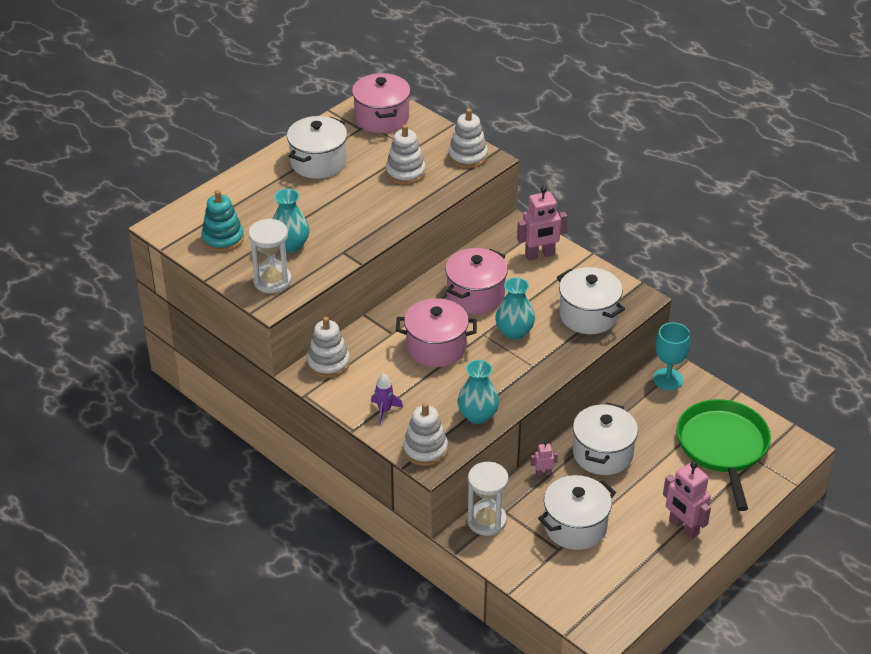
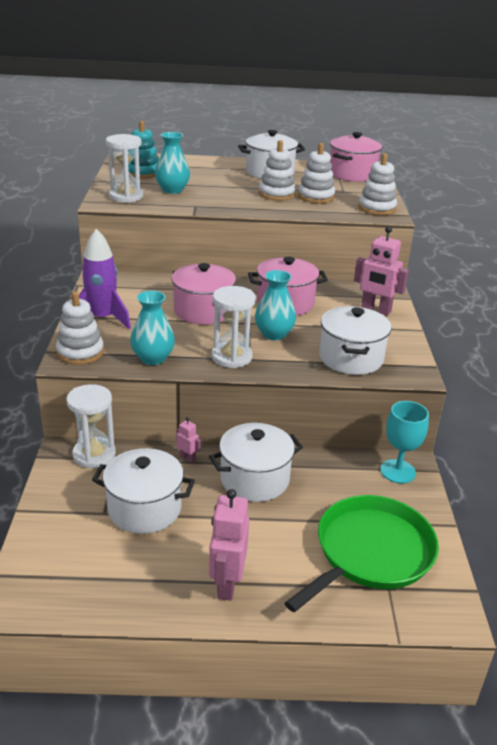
camera: 45 degrees right, 10 degrees down
(328, 363) = (123, 280): white stacking toy -> white stacking toy (276, 194)
(384, 411) = (102, 319): purple rocket -> purple rocket, size x1.84
(521, 373) = (231, 357): none -> white hourglass

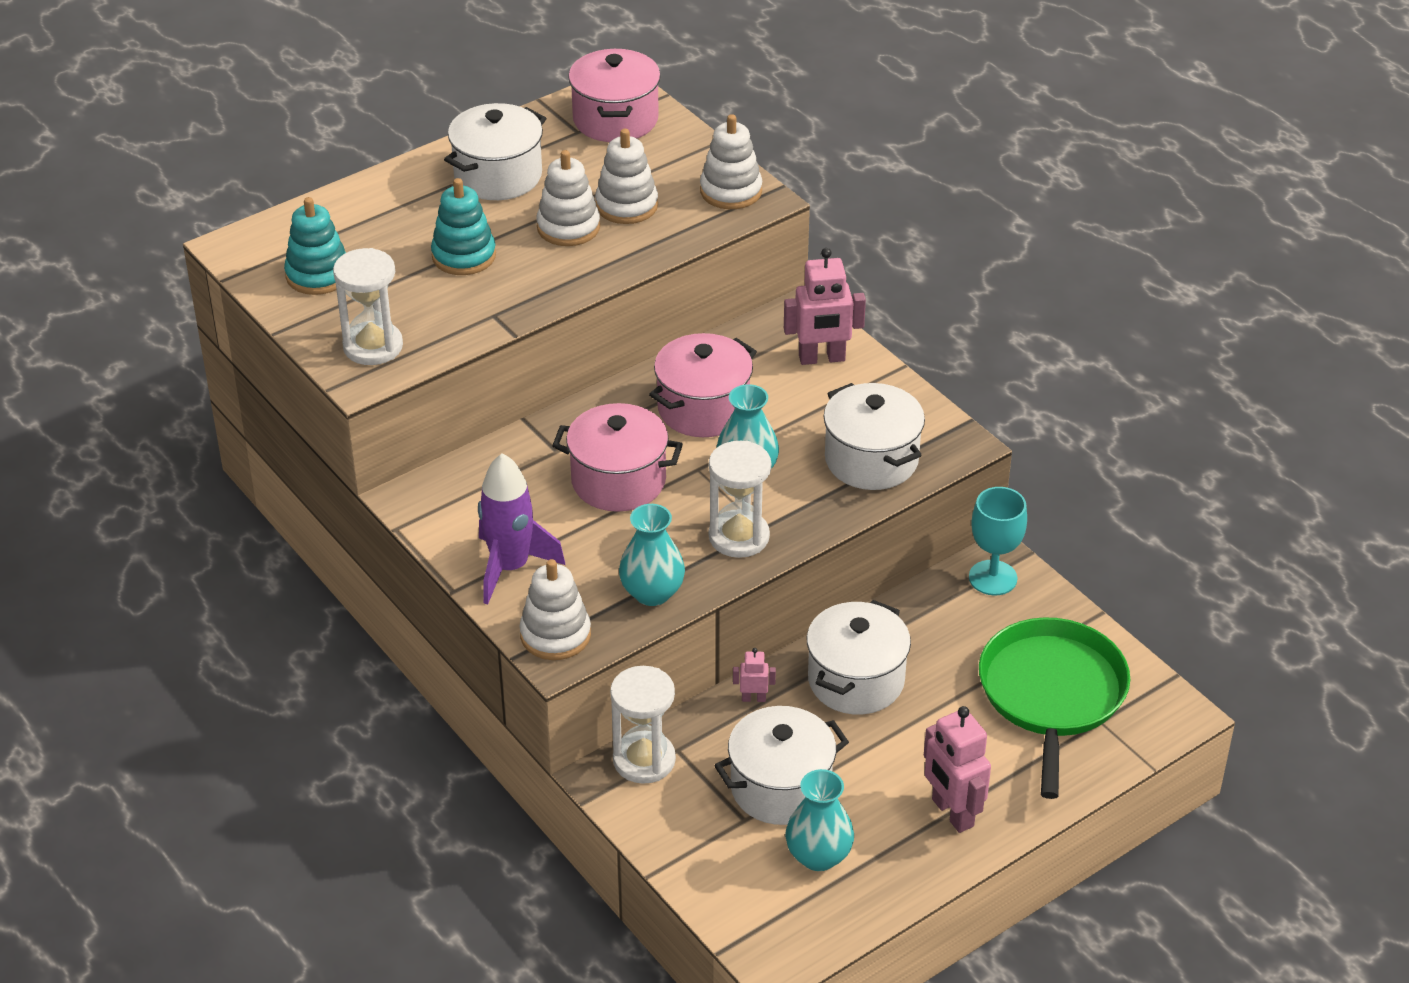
camera: 35 degrees left, 10 degrees up
(172, 190) = (417, 296): turquoise vase -> turquoise vase (818, 856)
(214, 187) = (464, 256): none -> turquoise stacking toy

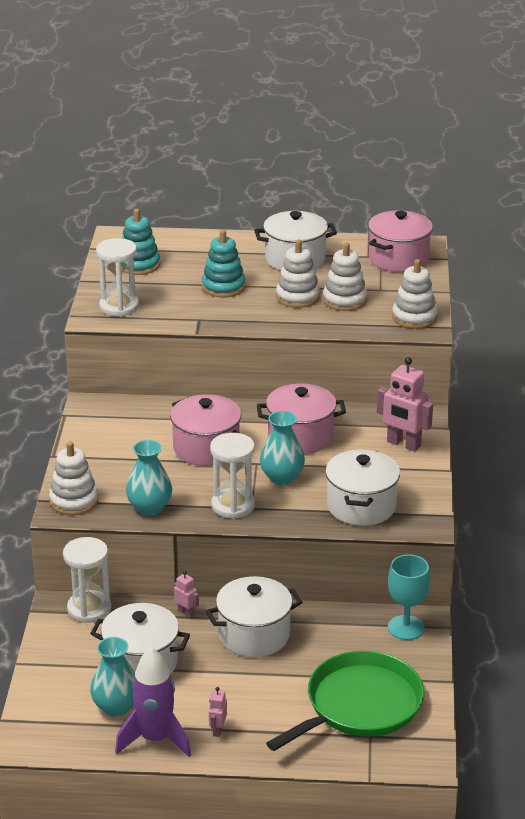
camera: 40 degrees right, 10 degrees down
(510, 567) = (95, 460): purple rocket -> purple rocket (155, 739)
(952, 813) = (217, 730): pink robot -> pink robot, size x0.49

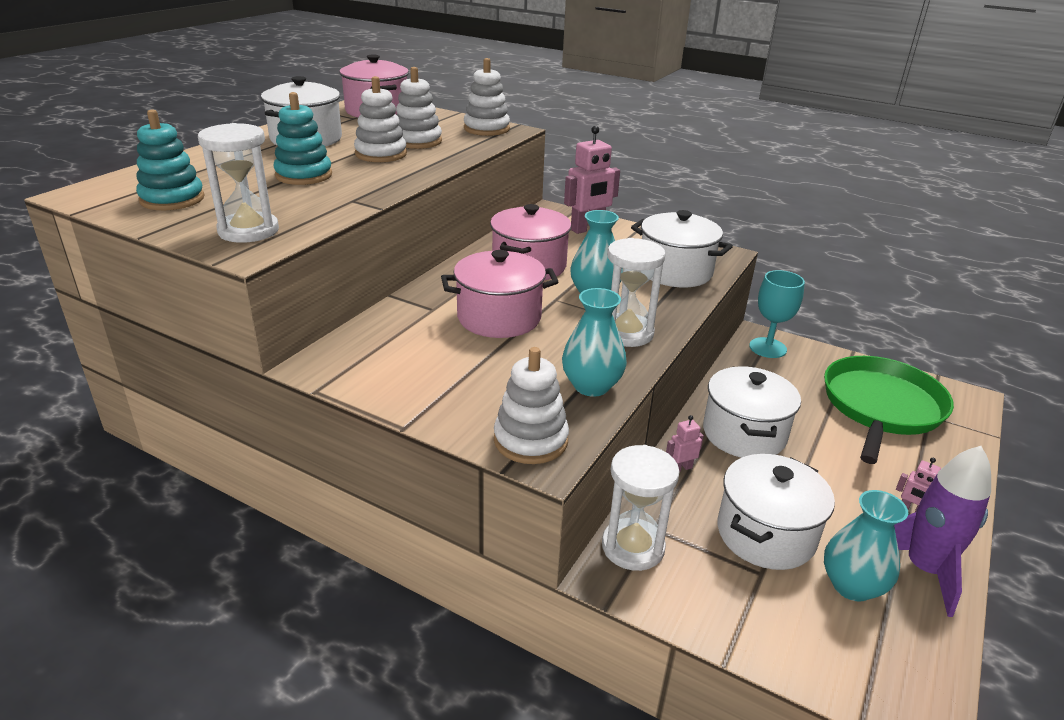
camera: 65 degrees left, 0 degrees up
(359, 705) = (881, 407): green pan -> green pan turned 45 degrees clockwise

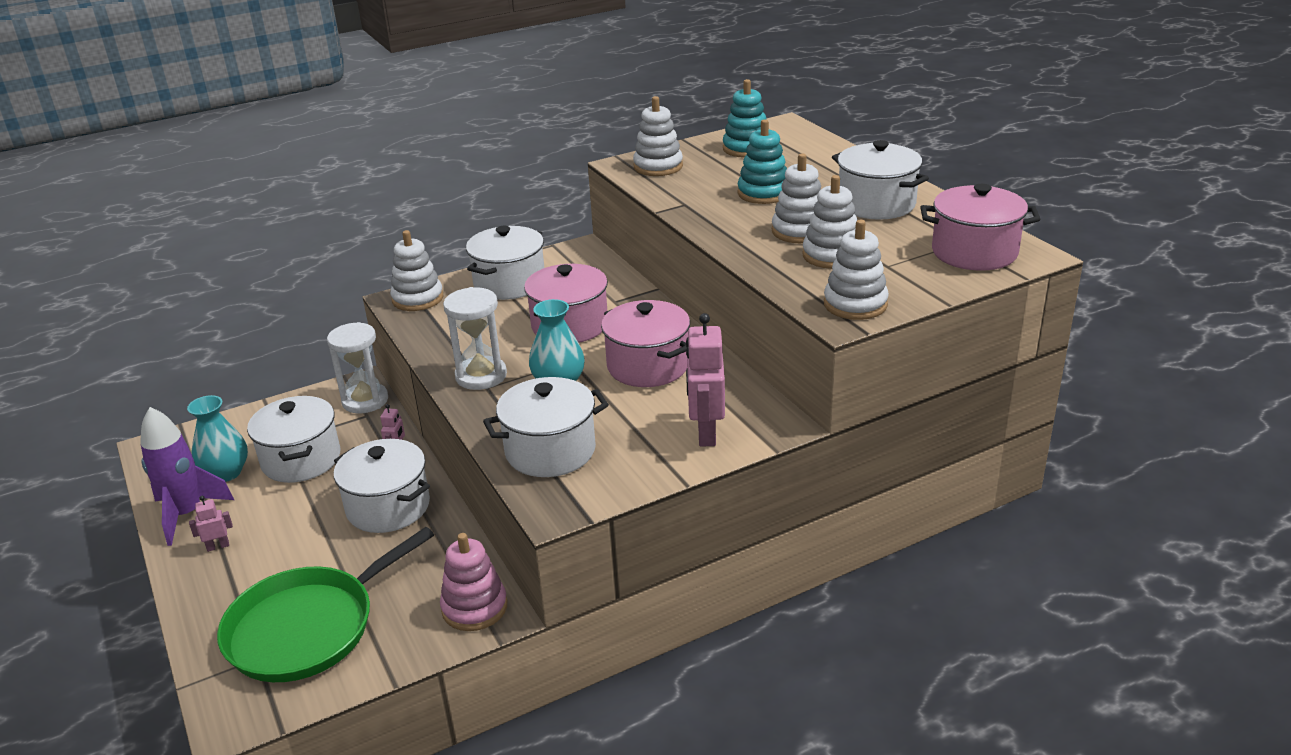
camera: 125 degrees right, 0 degrees up
(248, 231) = (658, 166): white hourglass -> white stacking toy
(440, 384) = (509, 283): none -> white pot
(591, 386) = (438, 336): turquoise vase -> none
(767, 348) = (474, 607): turquoise goblet -> pink stacking toy
(881, 407) = (308, 628): green pan -> green pan turned 75 degrees clockwise

